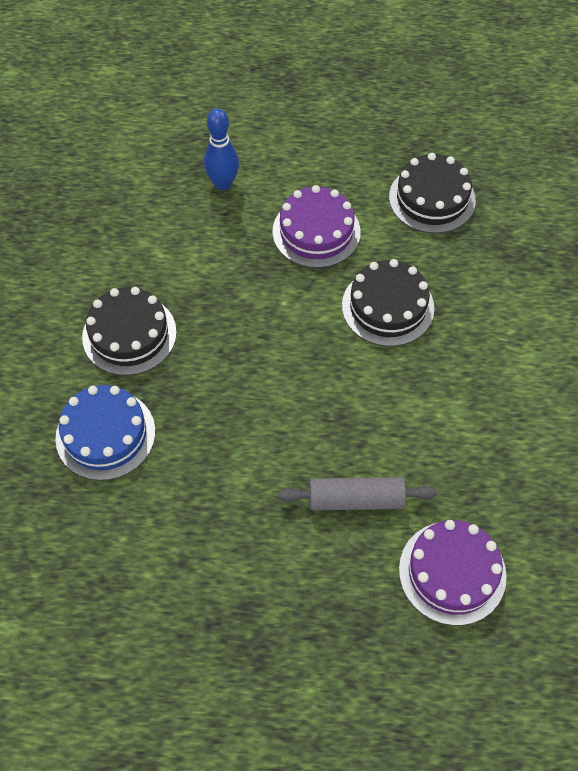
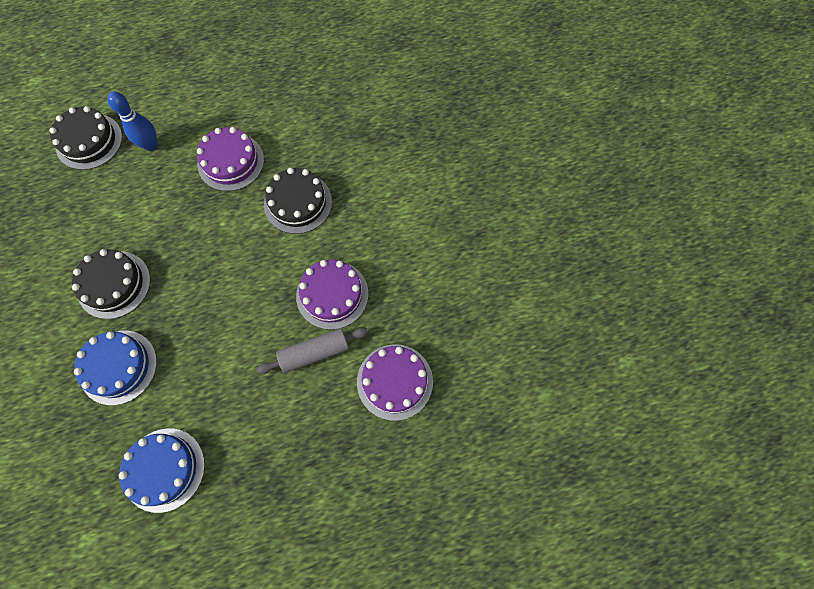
camera: 20 degrees left, 10 degrees up
(123, 577) = (164, 469): none -> blue cake
(400, 434) = (332, 294): none -> purple cake
(432, 198) = (307, 112): black cake -> black cake (89, 141)

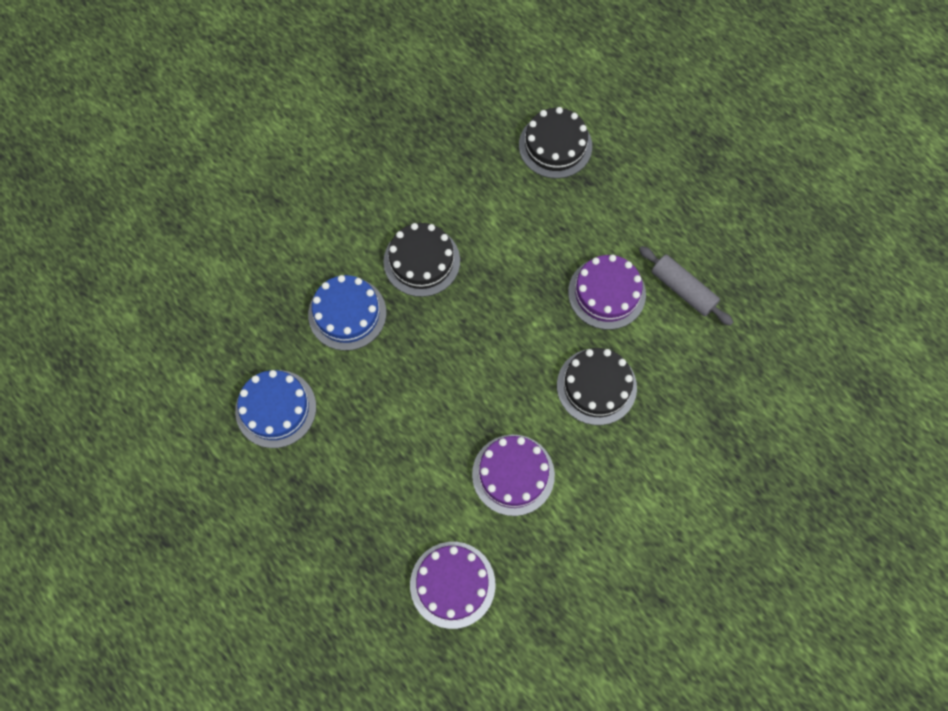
camera: 65 degrees right, 0 degrees up
(151, 145) = (582, 205): blue bowling pin -> none
(314, 353) = (444, 488): grey rolling pin -> grey rolling pin (683, 290)

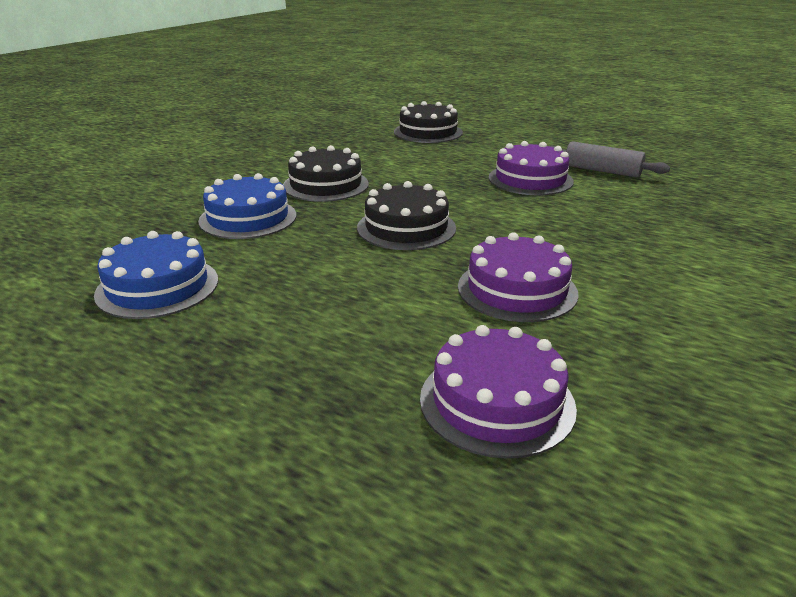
camera: 15 degrees left, 40 degrees down
(596, 386) = (567, 223): black cake -> black cake (406, 228)

